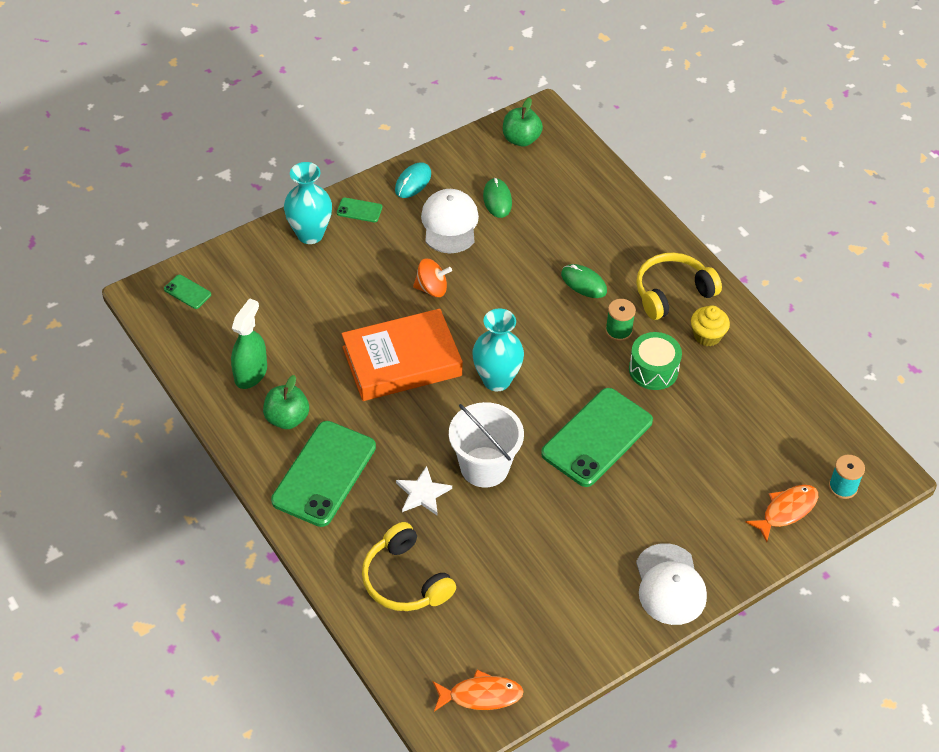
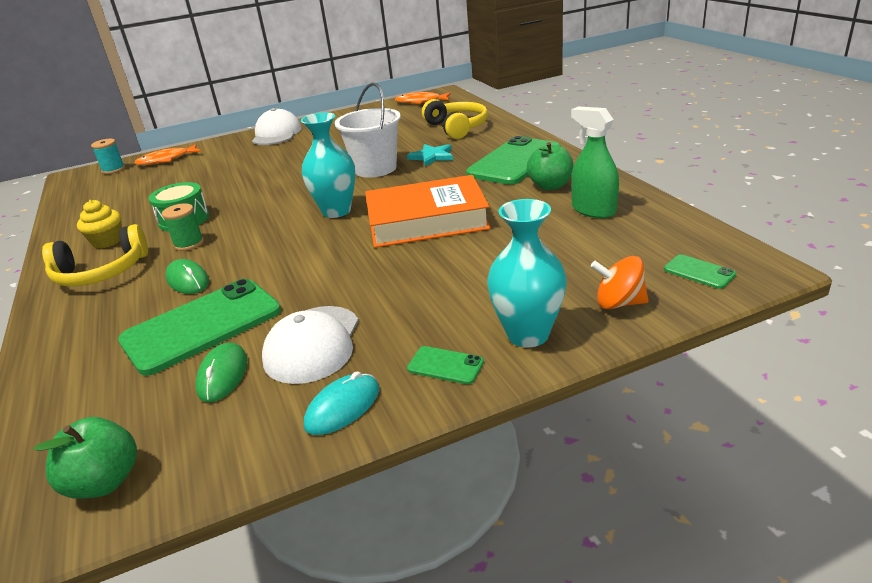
camera: 165 degrees left, 20 degrees down
(251, 373) = (593, 210): green spray bottle -> green spray bottle turned 105 degrees clockwise
(423, 493) = (432, 157): white star -> turquoise star
(432, 288) = (370, 275): orange spinning top -> orange spinning top (619, 303)
(597, 437) = (271, 184): green phone -> green phone (202, 326)

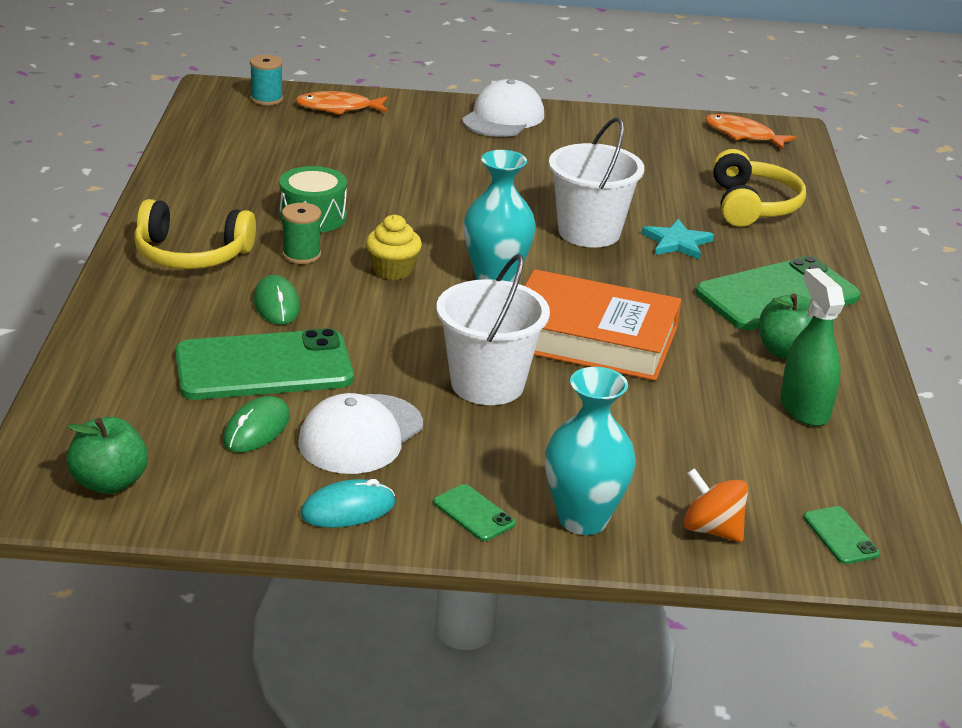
camera: 20 degrees right, 0 degrees up
(107, 241) = (214, 213): yellow cupcake -> yellow cupcake (393, 270)
(382, 273) = (487, 384): none -> white bucket

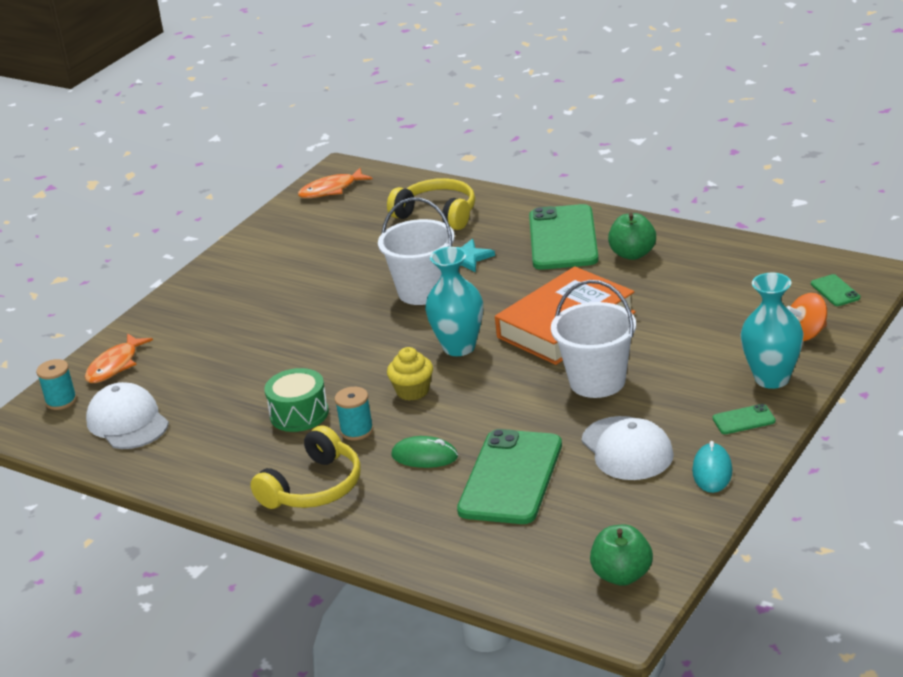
camera: 55 degrees left, 0 degrees up
(256, 429) = (592, 495): green mouse -> none
(301, 255) = (357, 431): green spool -> turquoise spool
(503, 117) = (208, 287): white cap -> white cap (127, 422)
(804, 408) = (700, 266): green spray bottle -> none
(840, 536) = (835, 291): green phone -> green phone turned 60 degrees clockwise

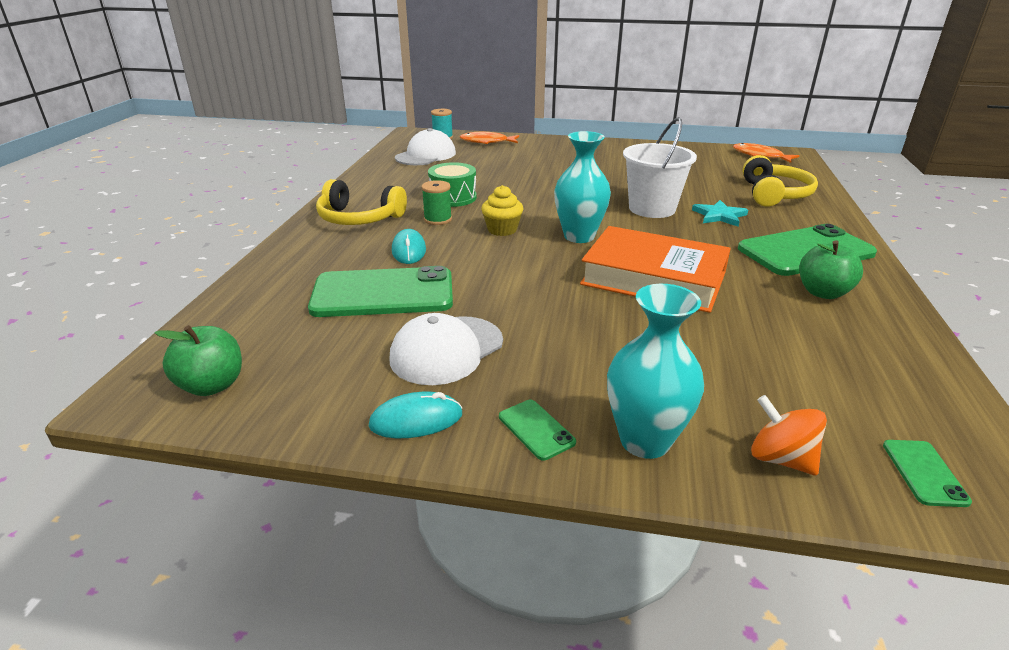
camera: 65 degrees right, 0 degrees up
(357, 431) = (438, 219): turquoise spool -> green spool
(424, 456) = (409, 250): green mouse -> turquoise mouse
(597, 381) = (564, 312): white bucket -> none
(835, 291) = (924, 473): green phone -> green phone turned 45 degrees counterclockwise

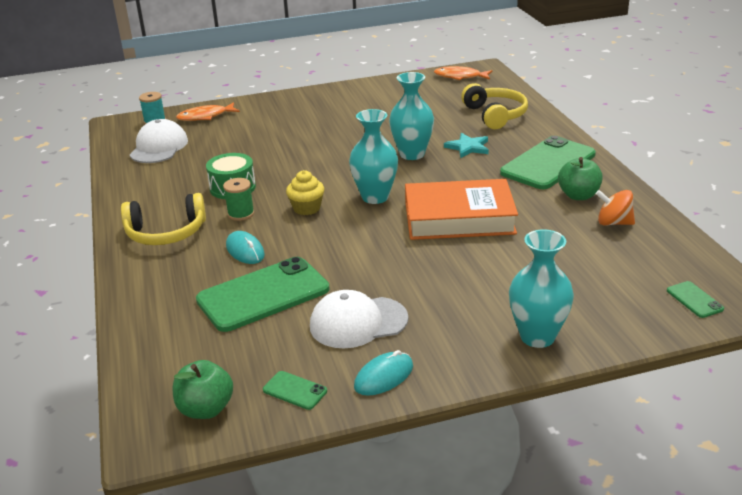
camera: 25 degrees left, 0 degrees up
(446, 350) = (358, 322): white cap -> white cap turned 60 degrees clockwise
(536, 429) = (467, 354): green phone -> green phone (295, 390)
(652, 209) = (412, 154): white bucket -> turquoise vase
(780, 458) = (618, 319): orange spinning top -> orange spinning top (613, 223)

